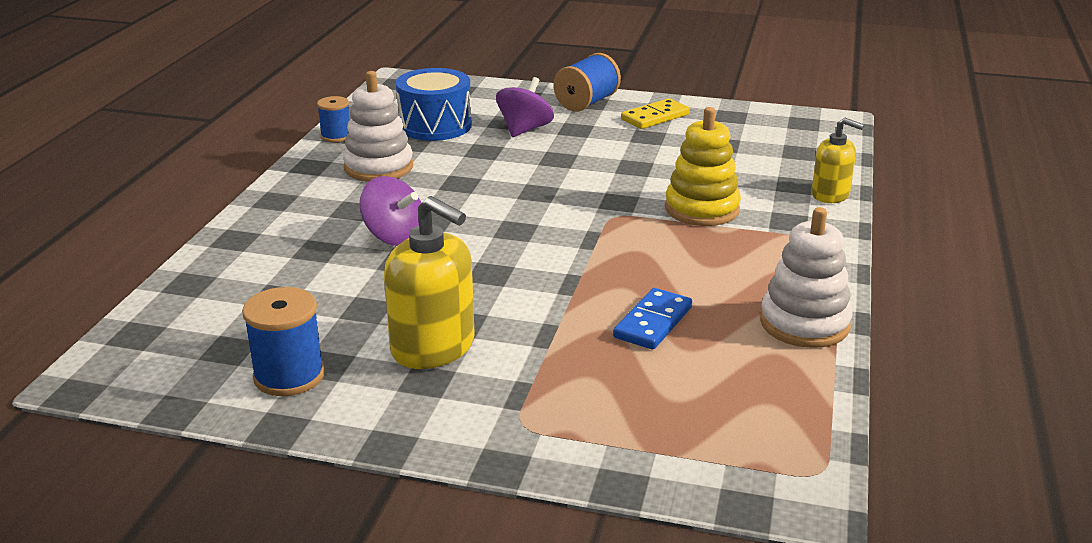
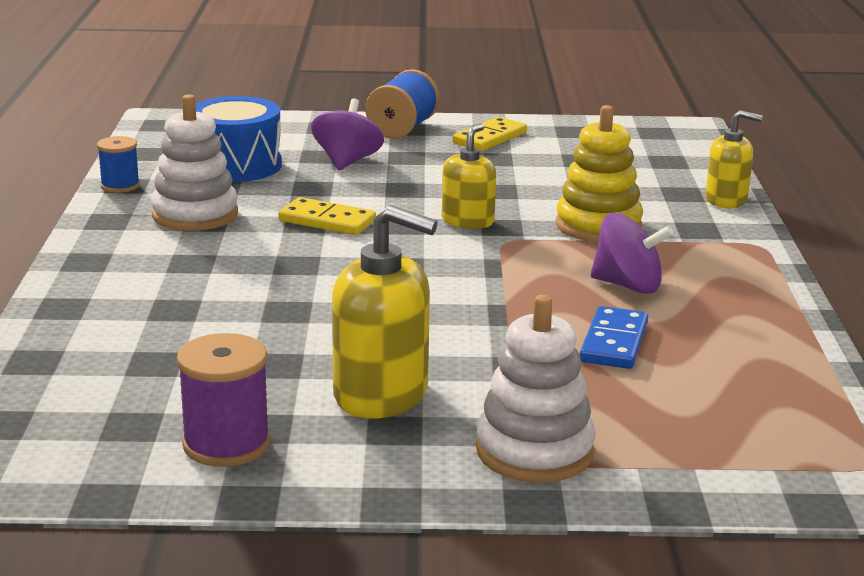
camera: 15 degrees left, 5 degrees down
(289, 376) = (226, 444): blue spool -> purple spool
(394, 237) = (262, 286): purple spinning top -> purple spinning top (628, 285)
(478, 183) = (327, 221): none -> yellow domino
(593, 194) = (468, 221): none -> yellow soap dispenser
(804, 323) = (774, 326): white stacking toy -> white stacking toy (534, 451)

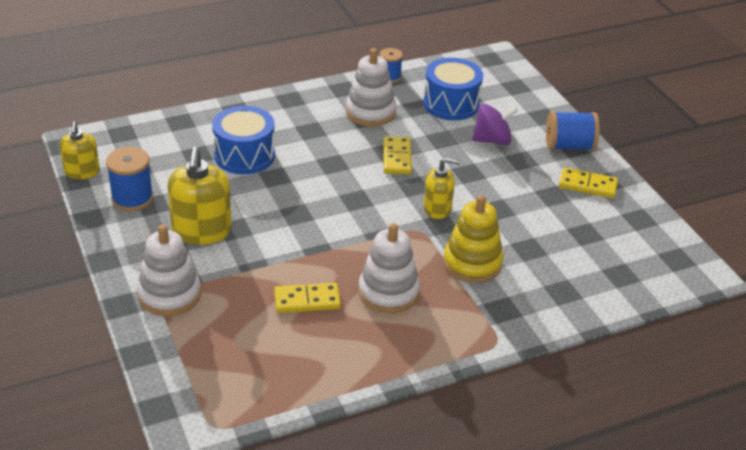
camera: 65 degrees right, 15 degrees up
(203, 323) = (244, 155): none -> blue drum
(226, 444) = (132, 198): purple spool -> blue spool
(614, 342) = (307, 300): blue domino -> yellow domino
(628, 285) = (388, 292): purple spinning top -> white stacking toy
(726, 200) = (567, 315): yellow soap dispenser -> yellow soap dispenser (82, 172)

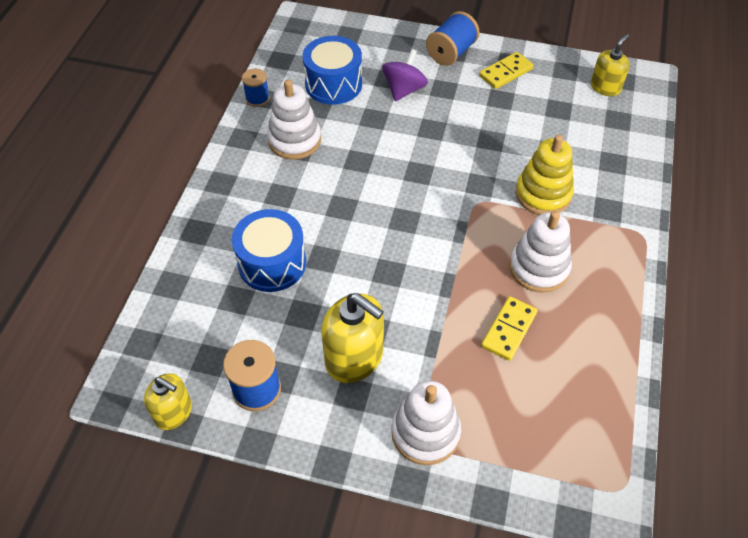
camera: 50 degrees left, 15 degrees up
(397, 157) = (373, 160): yellow domino -> none
(437, 208) = (460, 175): yellow soap dispenser -> yellow soap dispenser (605, 87)

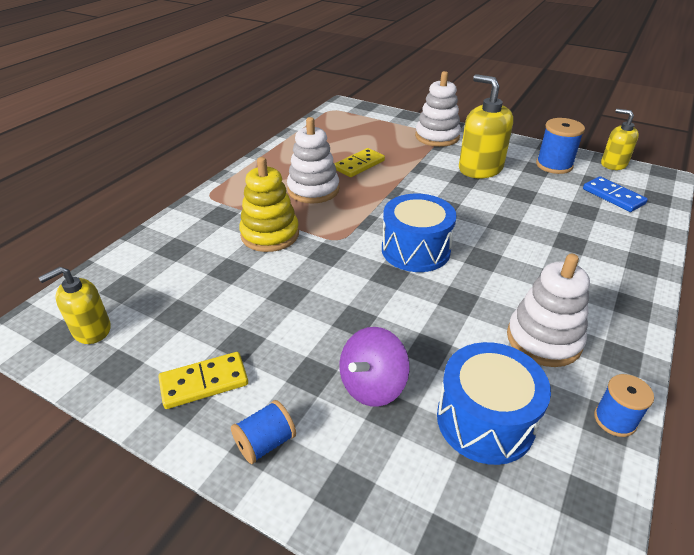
camera: 165 degrees left, 15 degrees down
(195, 333) = (613, 196): none -> blue domino
(272, 263) = (554, 227): blue drum -> blue drum (415, 250)
(451, 52) = (265, 443): blue spool -> blue spool, size x0.64

